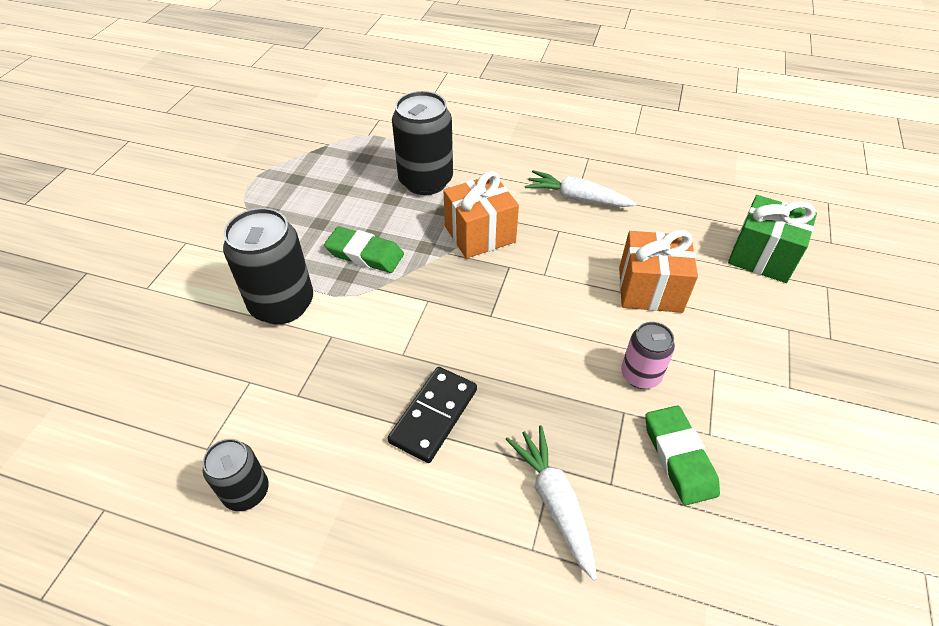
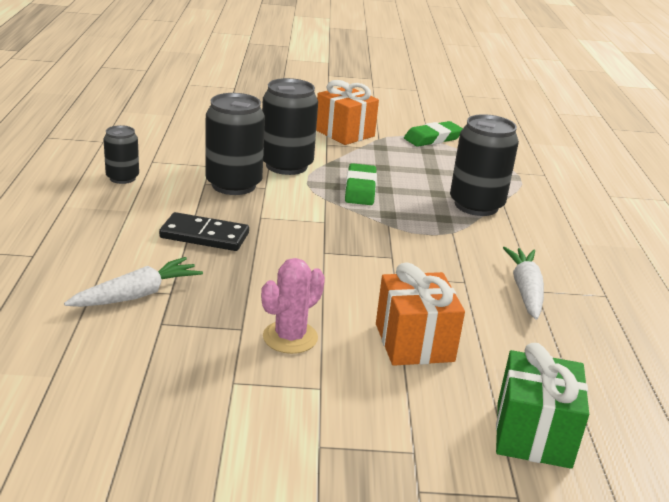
camera: 70 degrees right, 20 degrees down
(314, 365) = (233, 185): none -> black can
(480, 234) = (424, 238): orange gift -> orange gift (344, 133)
(640, 375) = (290, 337): pink can -> pink cactus
(678, 457) = (198, 361): green eraser -> green eraser (432, 138)

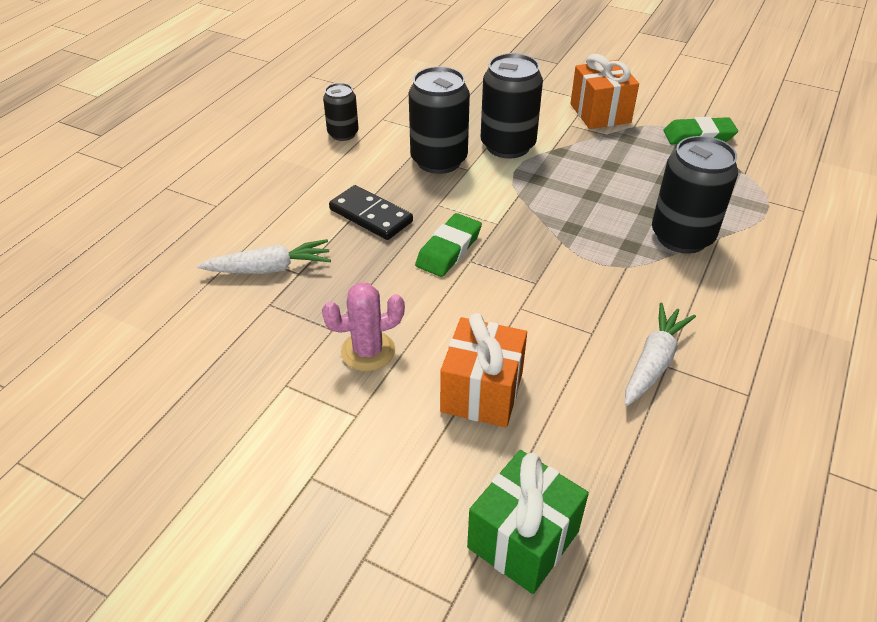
camera: 30 degrees right, 15 degrees up
(360, 189) = (564, 190): green eraser -> green eraser (448, 249)

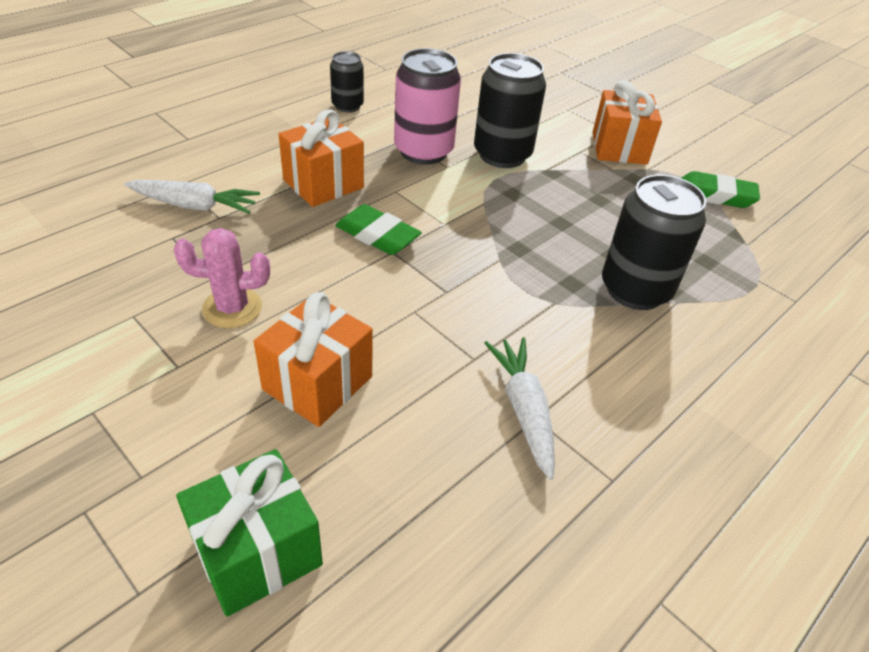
camera: 15 degrees right, 0 degrees up
(371, 215) = (323, 184): black domino -> orange gift
(439, 160) = (423, 151): black can -> pink can
(448, 249) = (377, 235): green eraser -> green eraser turned 75 degrees clockwise
(654, 361) = (523, 409): white carrot -> white carrot turned 60 degrees counterclockwise

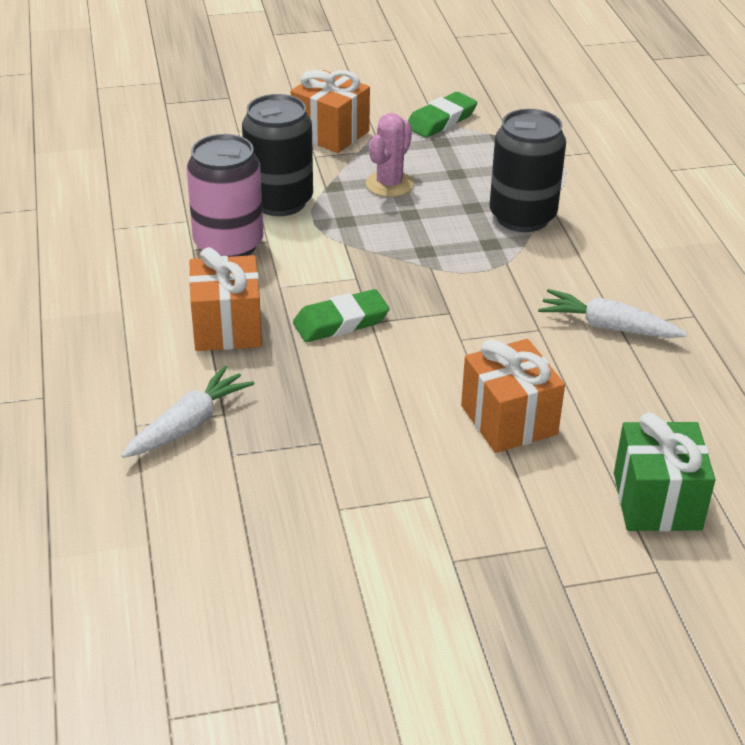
camera: 55 degrees left, 5 degrees down
(232, 308) = (377, 442): pink cactus -> pink cactus (389, 184)
(347, 106) = (90, 262): black can -> none

